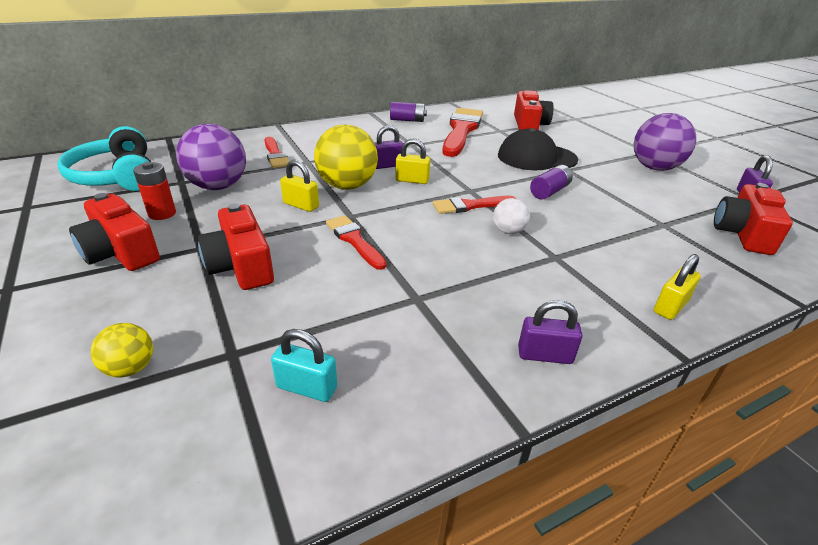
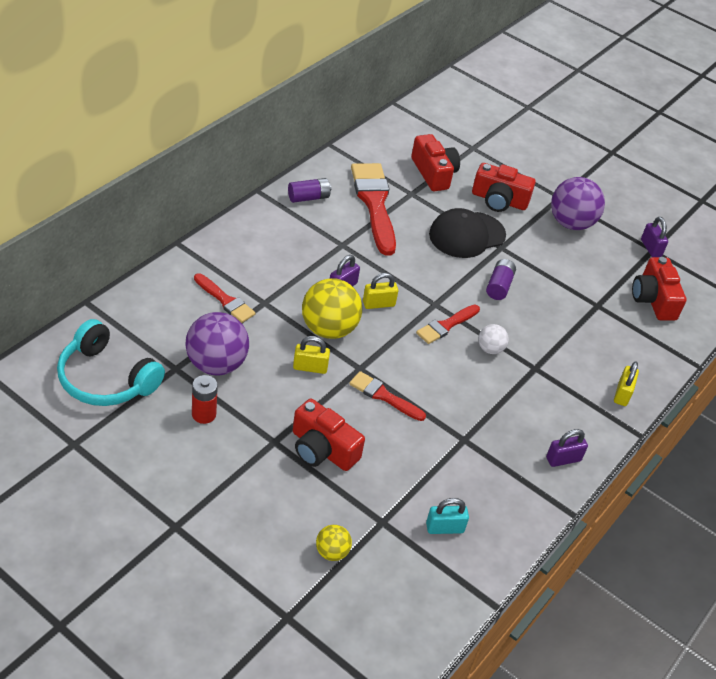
camera: 30 degrees left, 10 degrees up
(121, 252) = (218, 466): red camera -> red camera (499, 200)

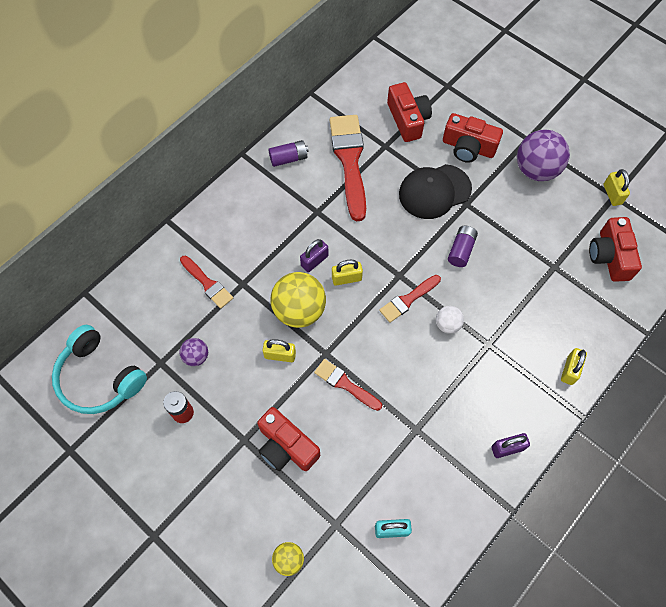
camera: 10 degrees right, 20 degrees up
(216, 364) = (196, 356): purple ball -> purple ball, size x0.51
(650, 248) = (612, 194): purple padlock -> yellow padlock

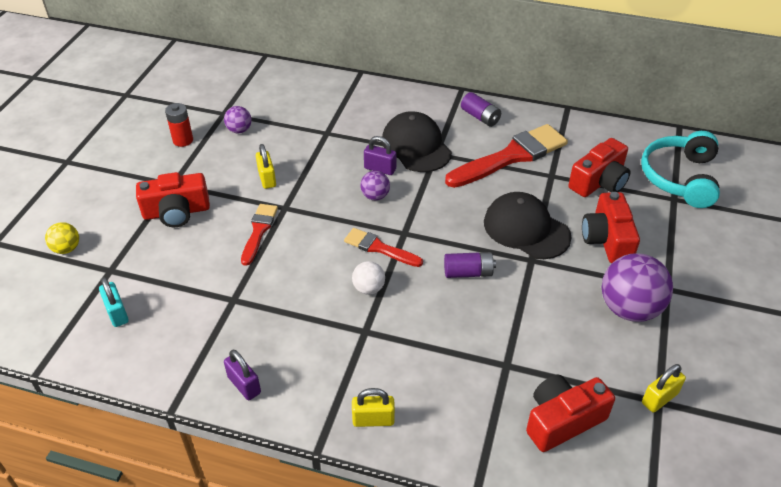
camera: 65 degrees right, 20 degrees down
(99, 378) = (194, 87): turquoise headphones -> turquoise headphones (679, 178)
(207, 283) = (314, 113): red brush -> none
(286, 446) = (176, 212): red camera -> red camera turned 120 degrees counterclockwise
(299, 310) = (320, 176): yellow ball -> none
(300, 222) = (416, 146): none -> black cap
(346, 278) = (375, 196): yellow padlock -> purple ball

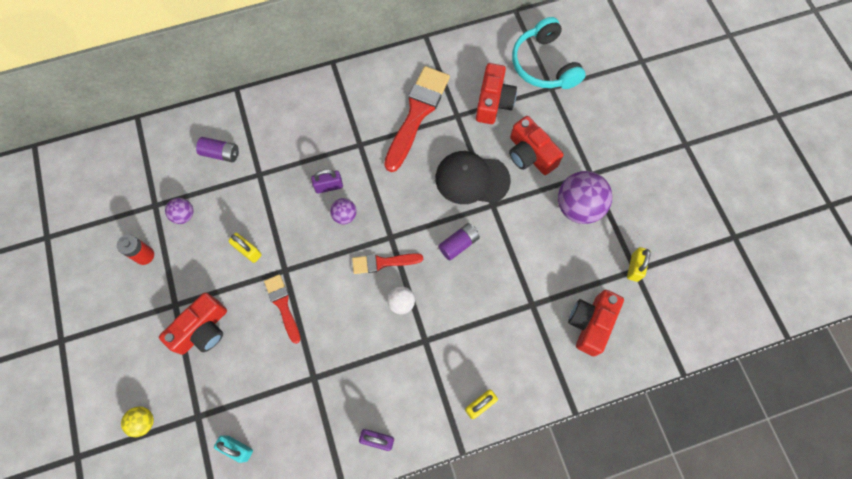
camera: 35 degrees left, 25 degrees up
(416, 146) = (340, 146): black cap -> none
(480, 117) = (367, 85): purple battery -> purple battery (221, 153)

